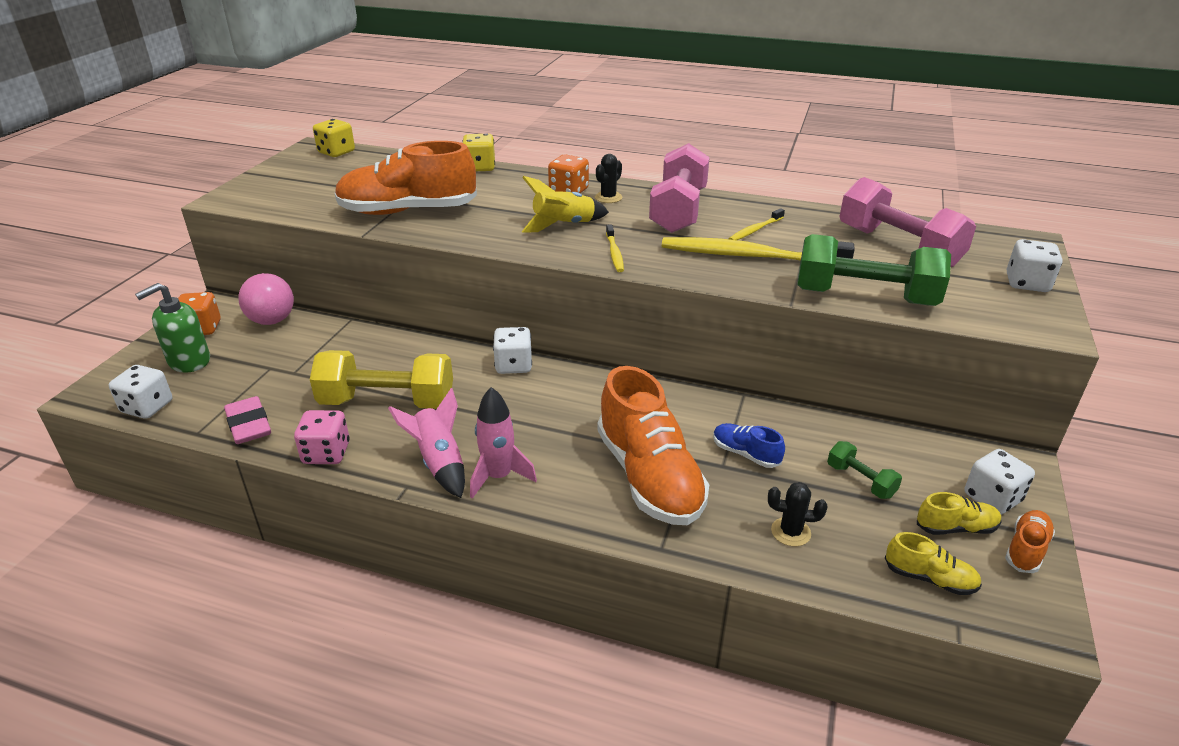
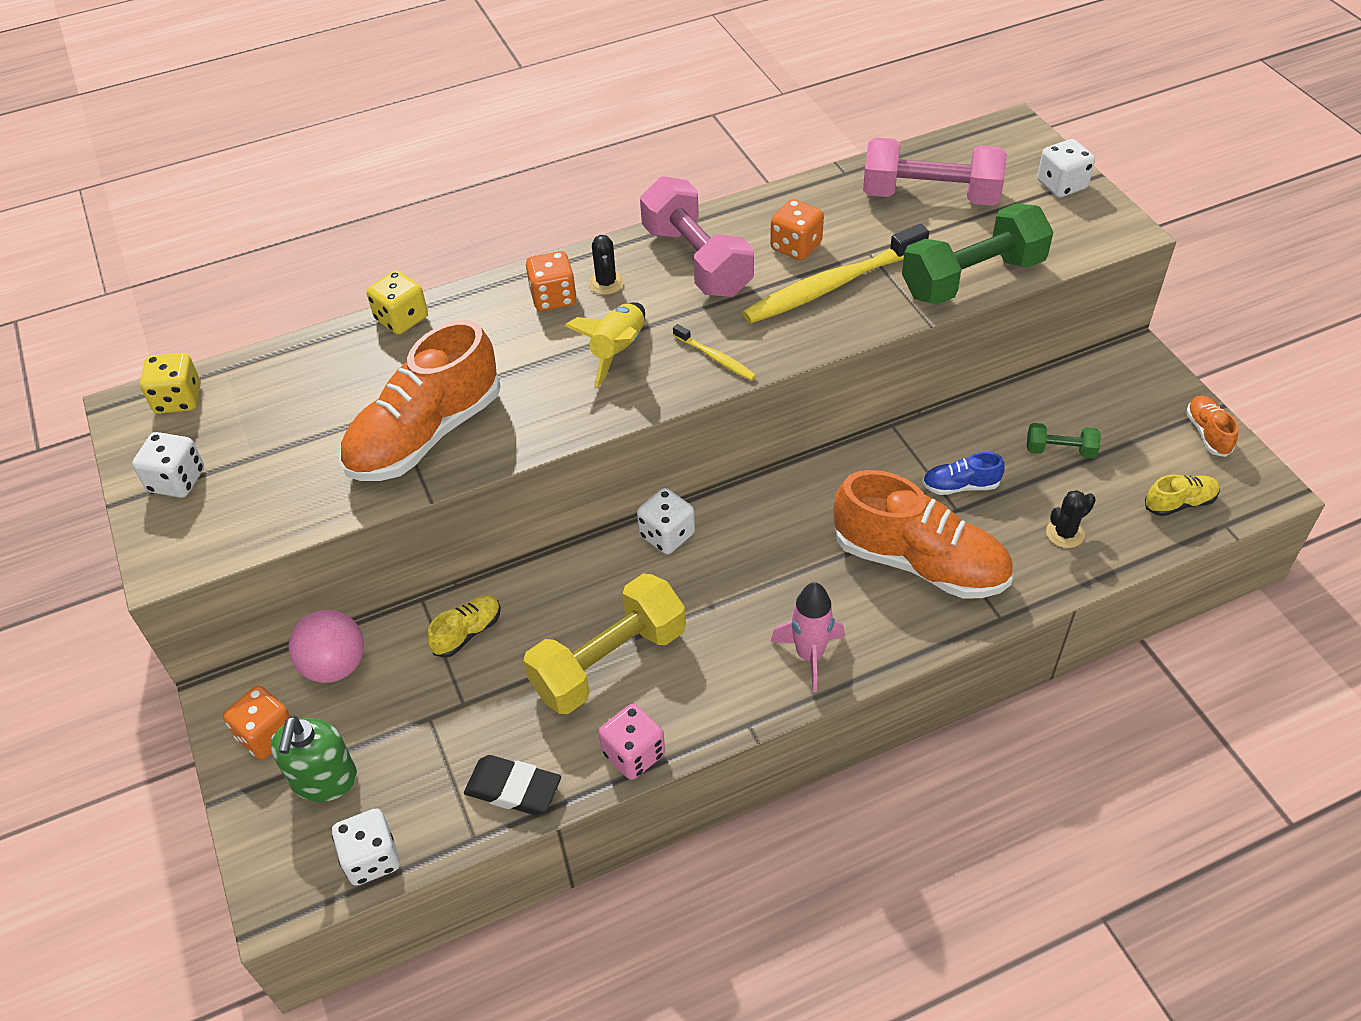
camera: 40 degrees left, 15 degrees up
(249, 425) = (513, 789): pink eraser -> black eraser
(439, 462) = (744, 682): pink rocket -> none
(755, 230) = (796, 246): yellow toothbrush -> orange dice
(956, 528) = (1154, 447): yellow shoe -> yellow shoe (467, 632)
(992, 498) = (1150, 402): white dice -> white dice (177, 480)

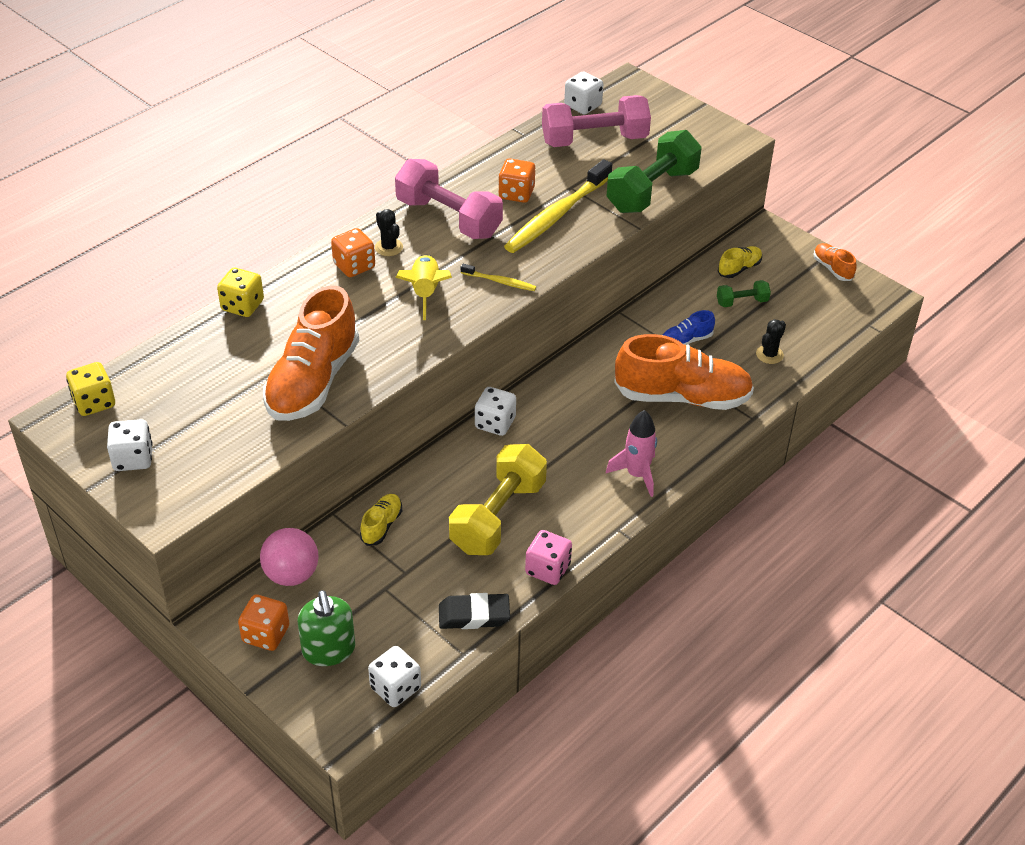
camera: 25 degrees left, 5 degrees down
(1061, 185) = (682, 115): white dice -> white dice (582, 106)
(1179, 503) = (834, 317): yellow shoe -> yellow shoe (739, 269)

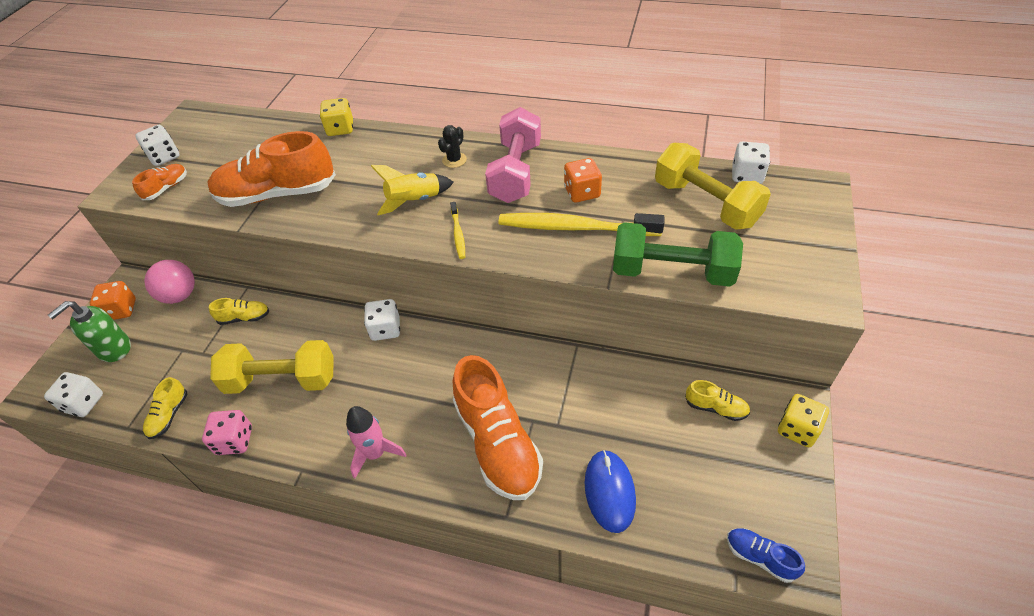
camera: 65 degrees right, 5 degrees up
(94, 402) = (212, 119): yellow dice -> yellow dice (797, 429)
(354, 266) = (419, 154): orange dice -> none
(474, 615) = (169, 415): black eraser -> yellow shoe
(594, 140) = (706, 203): pink dumbbell -> yellow dumbbell
(686, 341) = (576, 411): blue shoe -> blue shoe (760, 557)
(742, 302) = (668, 432): green dumbbell -> none
(769, 354) = (609, 491): black cactus -> blue mouse
(832, 269) = (795, 493): orange shoe -> orange shoe (166, 188)

